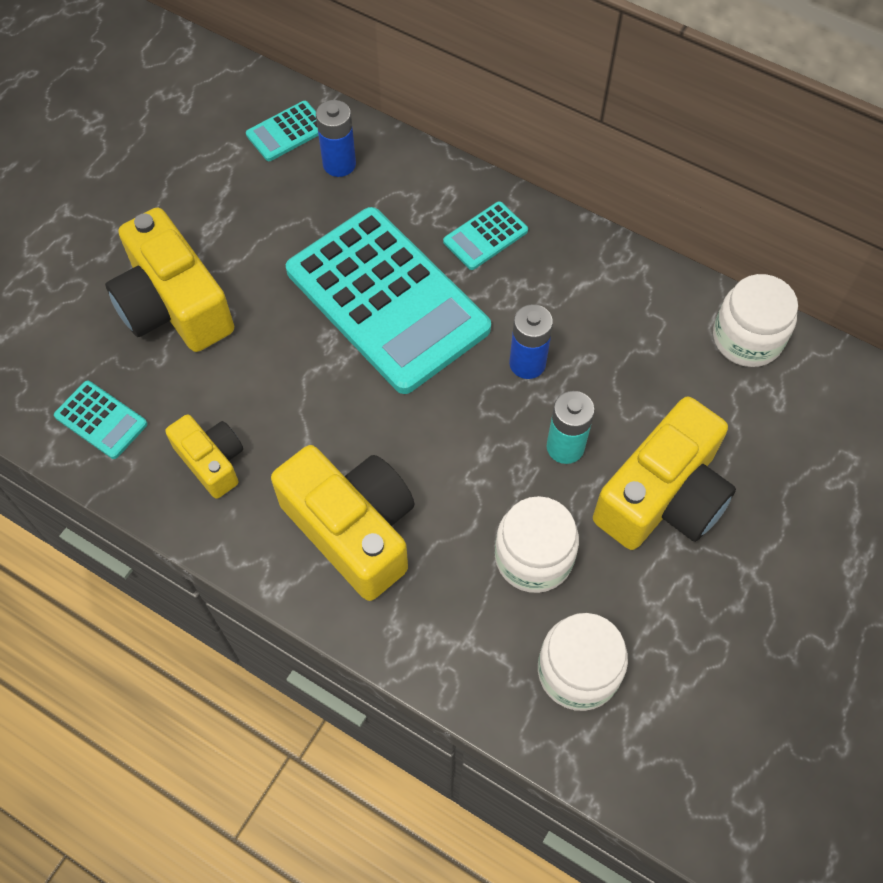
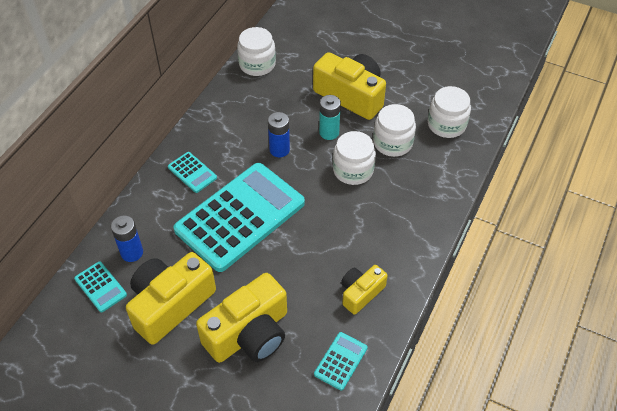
camera: 95 degrees left, 10 degrees down
(353, 529) = (391, 219): yellow camera -> yellow camera (170, 304)
(470, 478) = (353, 170): none -> white jar

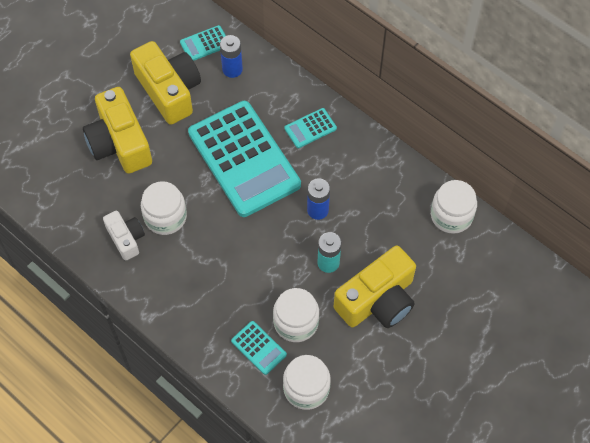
camera: 105 degrees right, 10 degrees up
(341, 361) = (68, 205): turquoise calculator -> turquoise calculator (258, 348)
(353, 170) = (270, 272): white jar -> white jar (165, 217)
(361, 293) = (126, 238): yellow camera -> white camera

